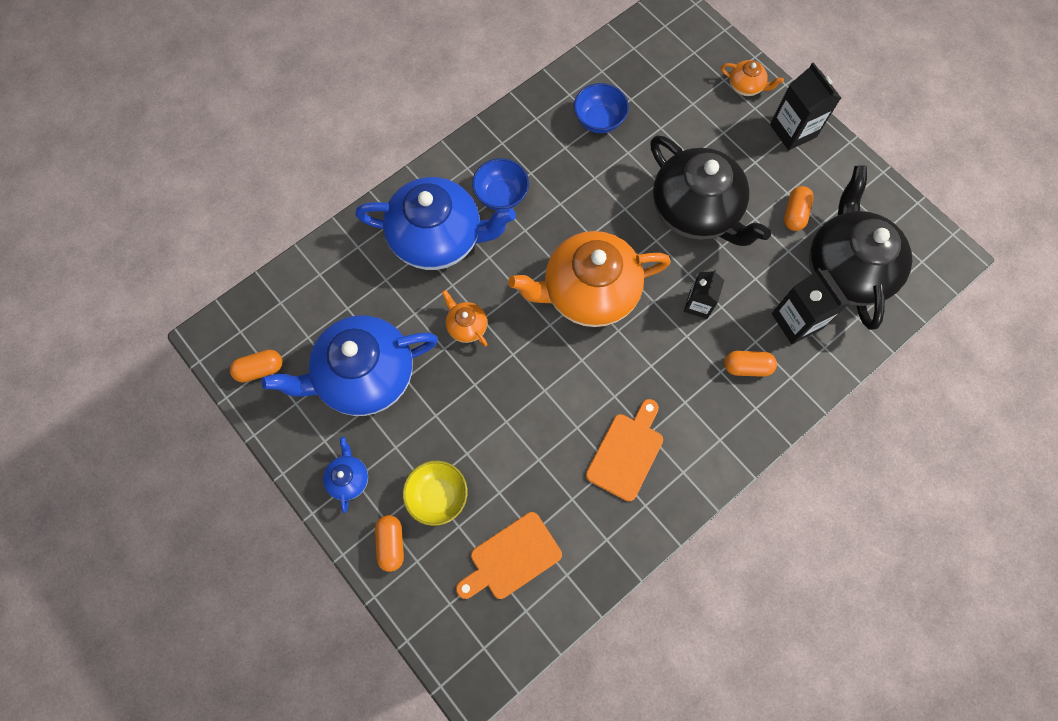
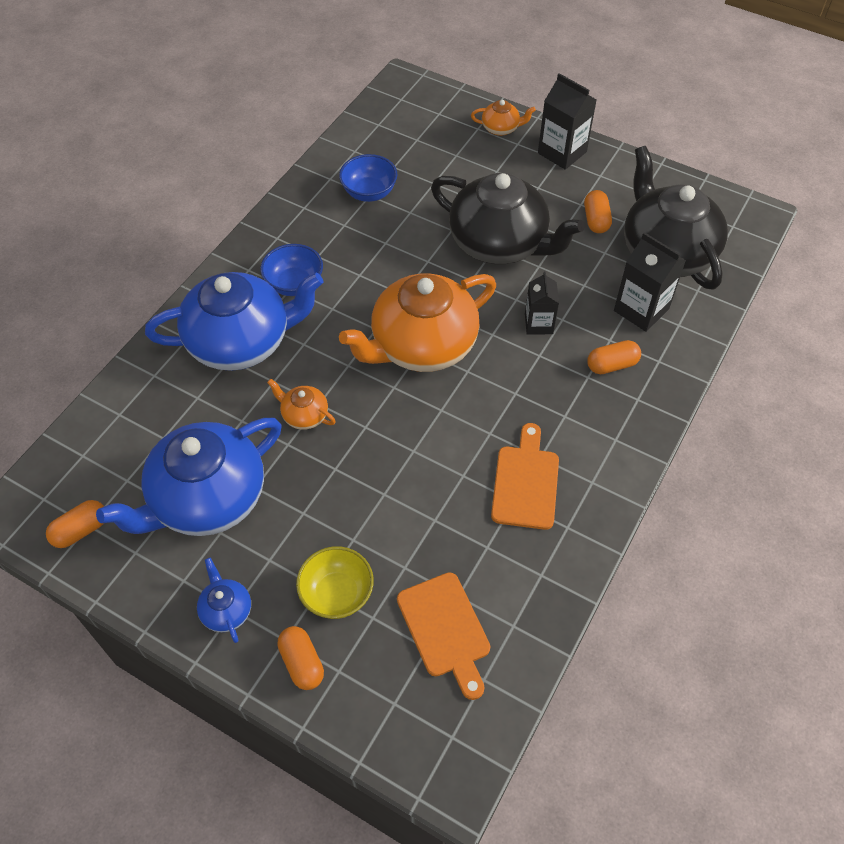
camera: 20 degrees left, 15 degrees down
(511, 558) = (445, 629): orange cutting board -> orange cutting board turned 60 degrees counterclockwise

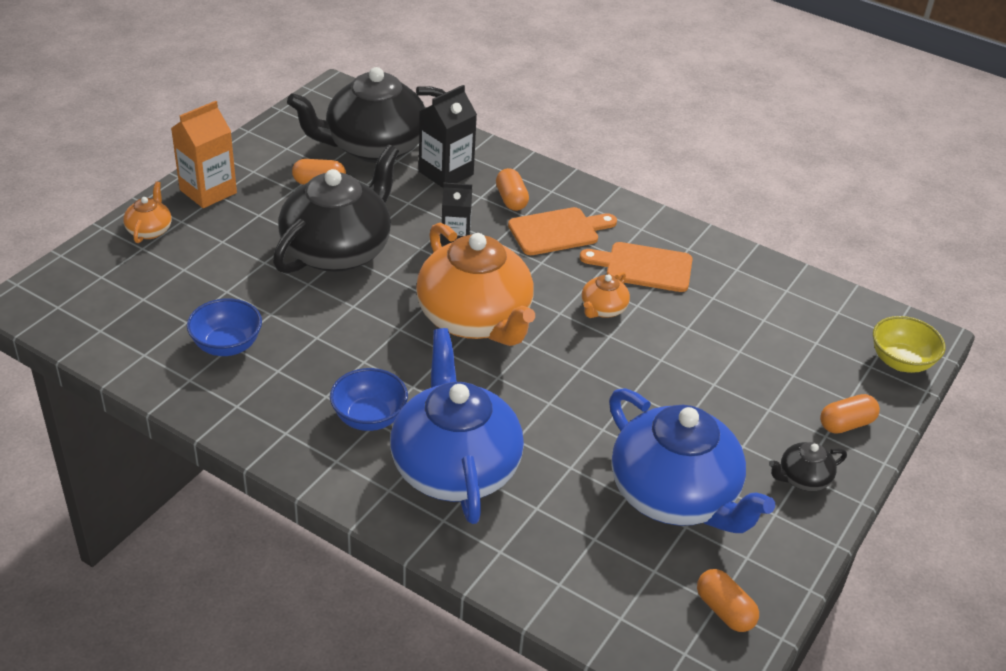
camera: 90 degrees left, 15 degrees down
(226, 610) = (803, 479): blue teapot -> black teapot
(304, 415) = (564, 414): orange teapot -> orange teapot (602, 309)
(337, 594) = (773, 397): yellow bowl -> yellow bowl (901, 362)
(445, 629) = (797, 330): orange cutting board -> orange cutting board (558, 231)
(562, 152) = (208, 191): black carton -> orange carton

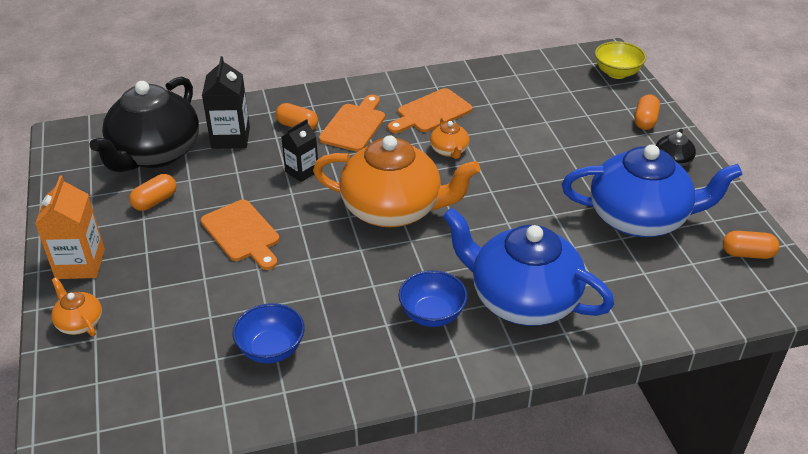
camera: 45 degrees left, 0 degrees up
(338, 251) = (242, 233): black teapot -> orange cutting board

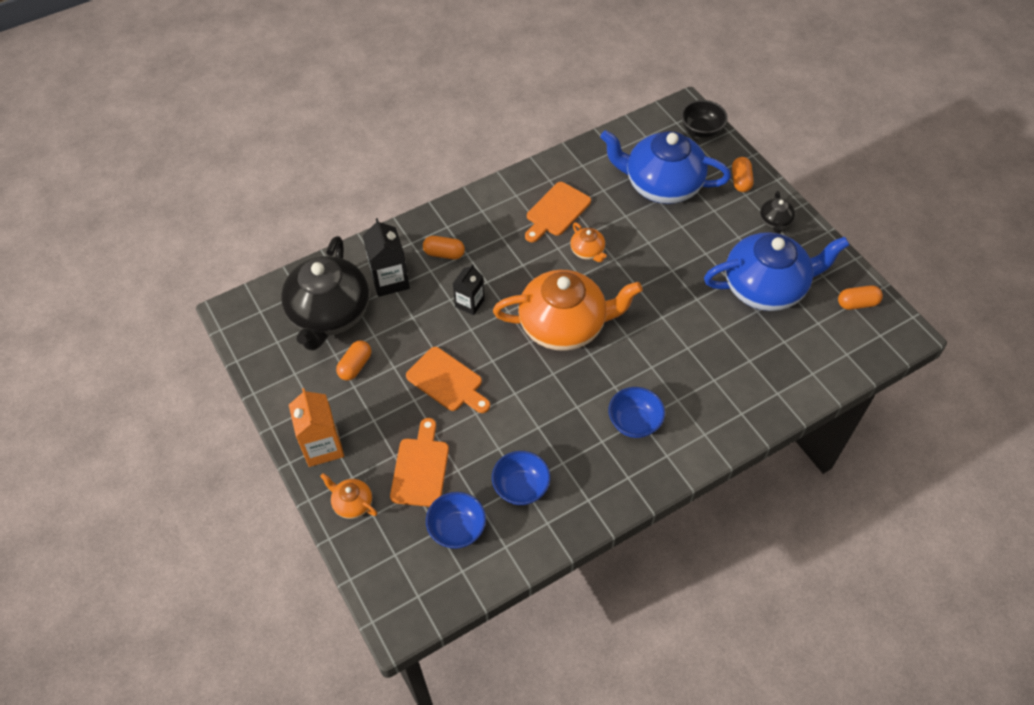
camera: 15 degrees left, 15 degrees up
(178, 374) = (457, 529): none -> blue bowl
(354, 125) = (494, 242): orange cutting board -> orange cutting board (420, 468)
(522, 299) = (699, 390): blue teapot -> blue teapot (661, 185)
(617, 73) = (701, 130): yellow bowl -> black bowl

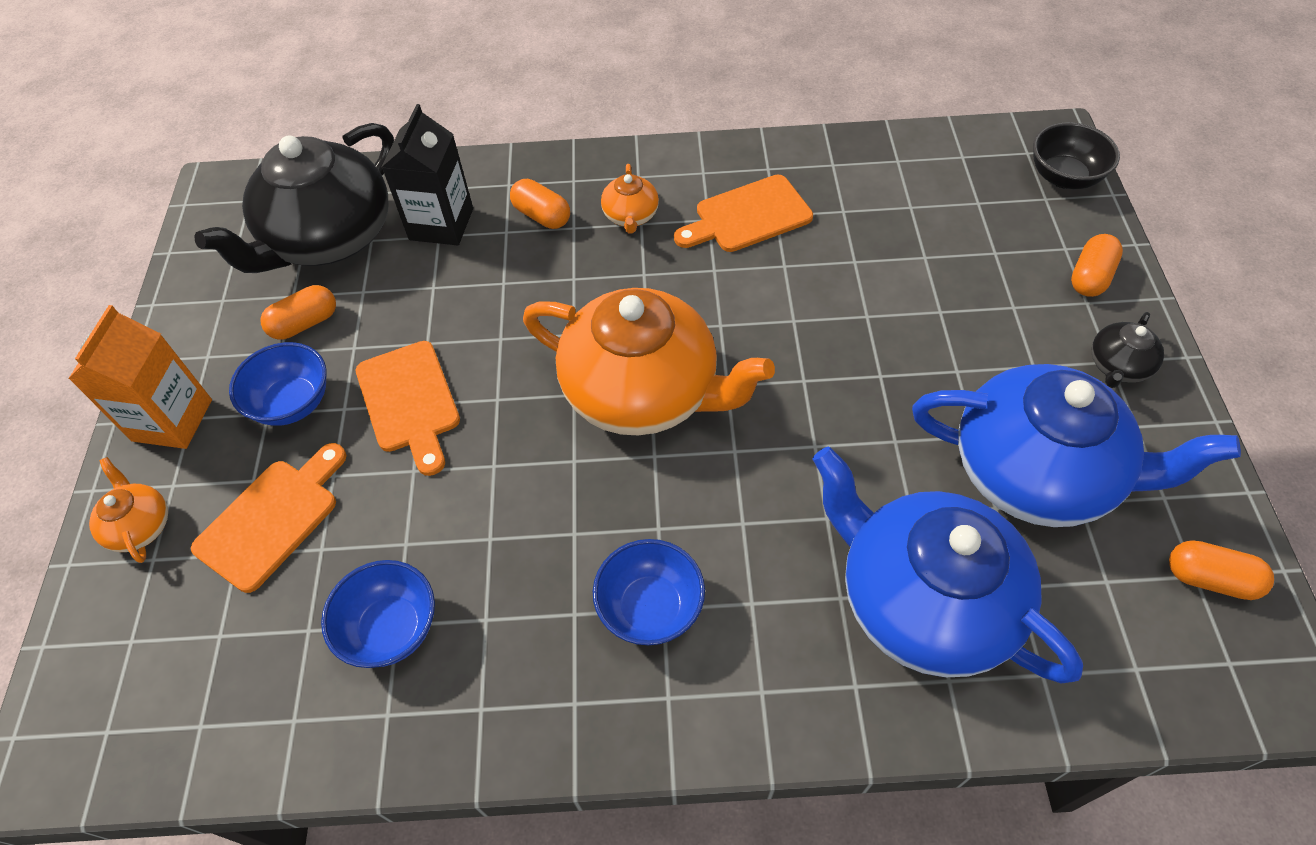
camera: 30 degrees right, 0 degrees up
(457, 529) = (246, 648): blue bowl -> blue bowl (292, 403)
(469, 303) = (526, 300): black carton -> none
(587, 251) = (757, 292): orange teapot -> orange teapot (630, 216)
(661, 185) = (944, 236): blue teapot -> blue teapot (922, 600)

